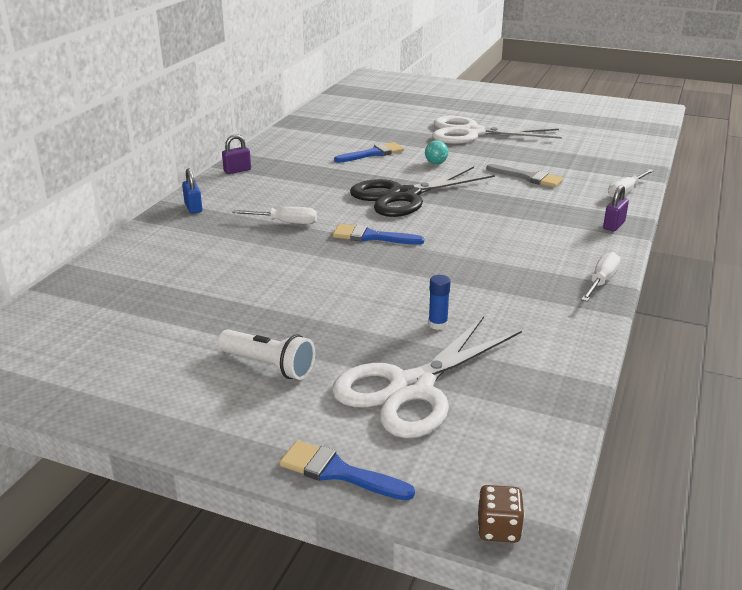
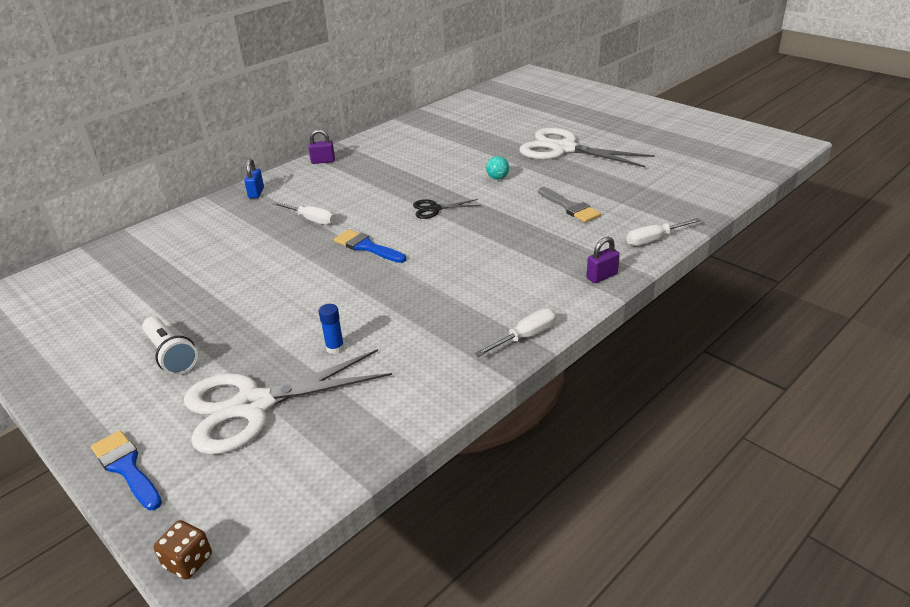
camera: 25 degrees right, 5 degrees up
(373, 153) = (451, 159): blue brush -> none
(403, 196) = (434, 209): black scissors -> black scissors, size x0.46

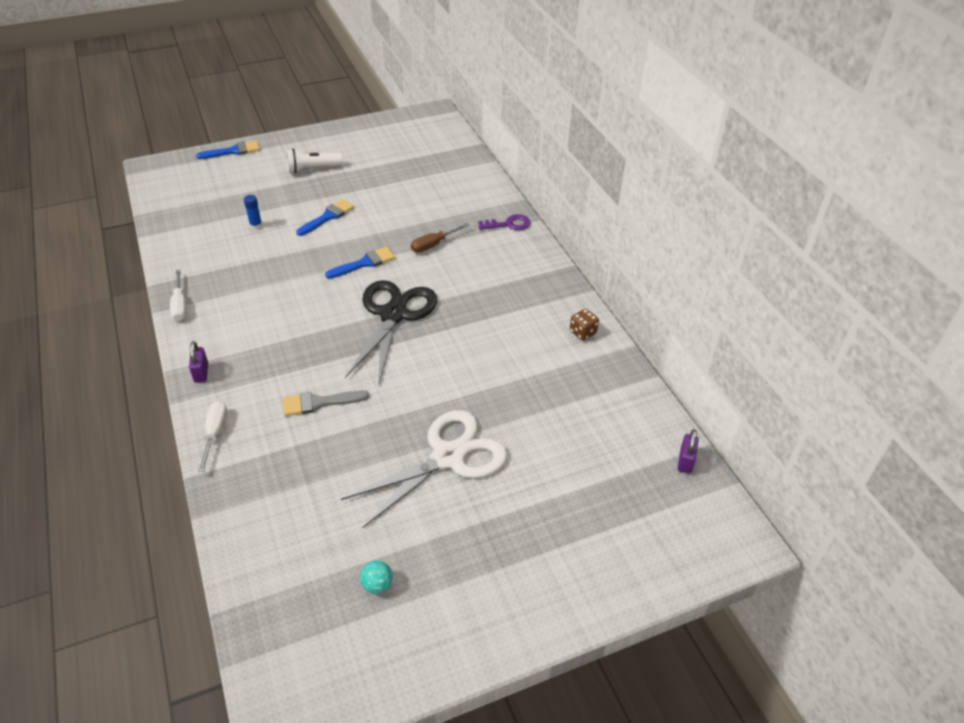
camera: 110 degrees right, 10 degrees up
(188, 561) = (156, 163): brown dice -> brown dice (583, 332)
(253, 406) = (236, 190): white scissors -> none
(256, 193) = (508, 224): blue padlock -> purple key
(289, 299) = (328, 217): none -> blue brush
(311, 220) = (433, 244): white screwdriver -> brown screwdriver
(323, 161) = (549, 271): purple padlock -> purple padlock (685, 461)
(434, 209) = (393, 315): black scissors -> black scissors, size x2.16
(497, 178) = (420, 375): turquoise ball -> turquoise ball (377, 585)

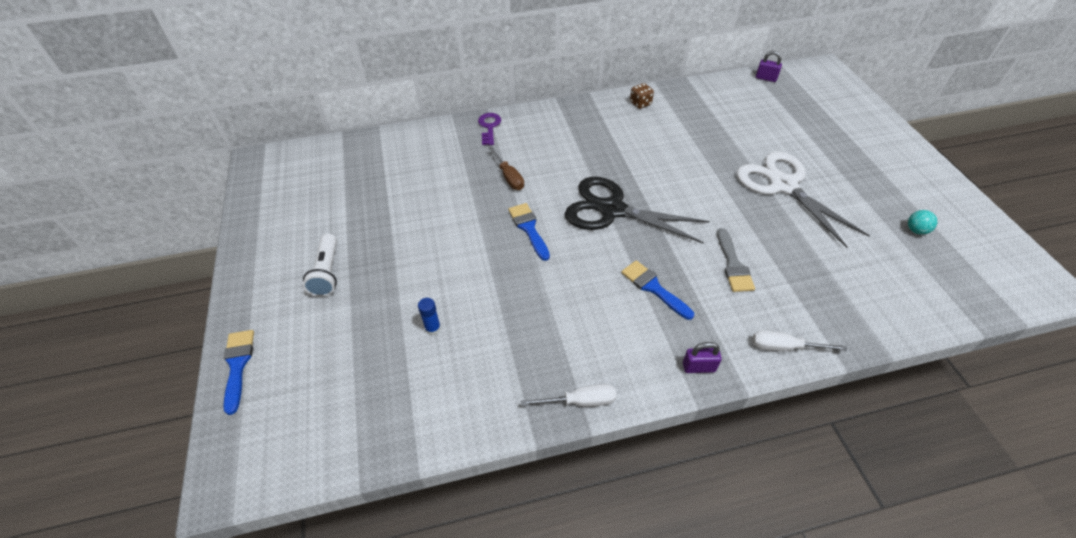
camera: 80 degrees left, 5 degrees up
(328, 217) = (436, 258): blue brush -> blue brush (653, 288)

